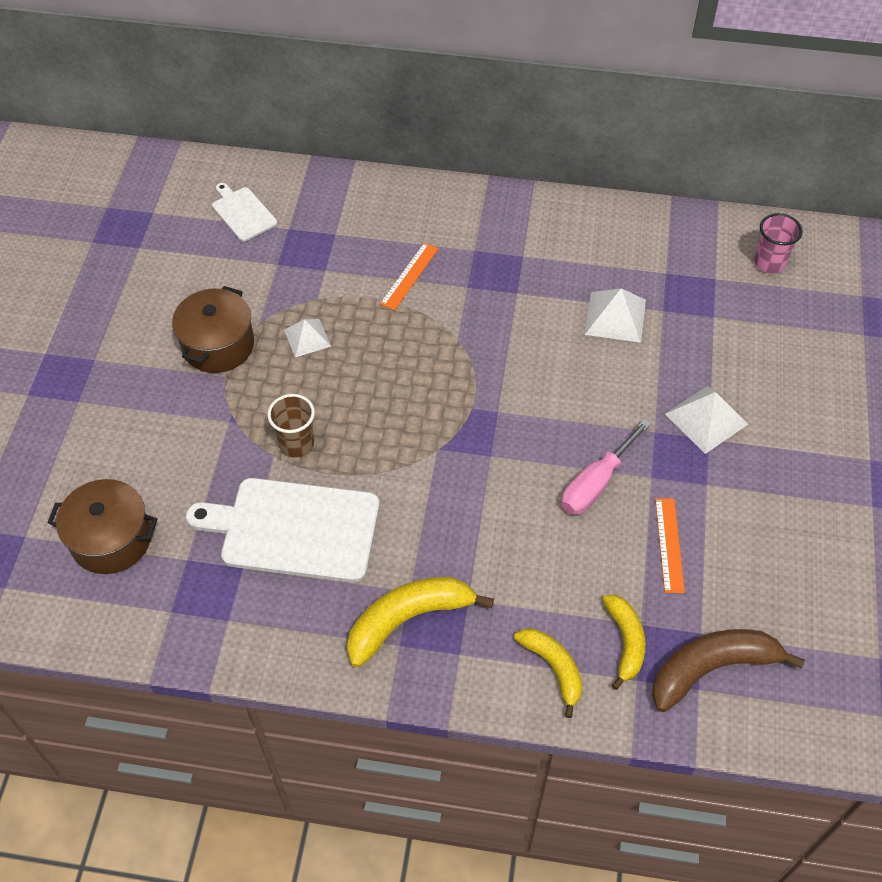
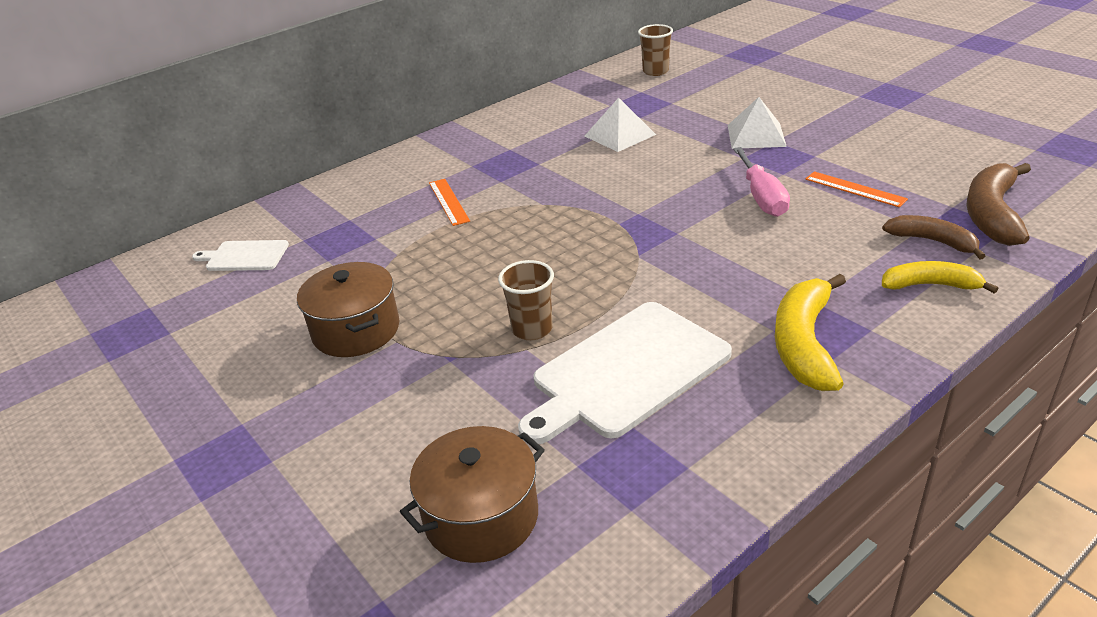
camera: 45 degrees left, 20 degrees down
(307, 338) = (428, 276): white pyramid -> none
(625, 641) = (932, 241): yellow banana -> brown banana
(769, 263) = (655, 71): pink cup -> brown cup

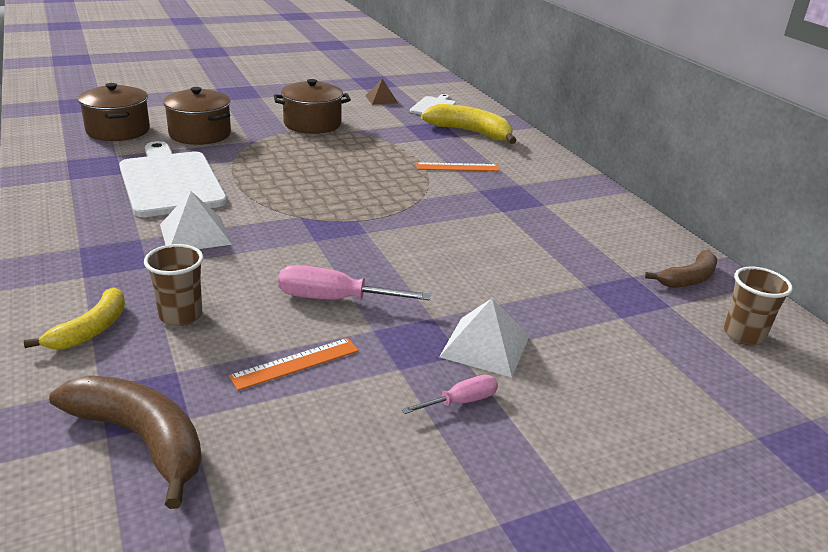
camera: 100 degrees right, 5 degrees down
(221, 303) = (381, 99): none -> brown pyramid
(448, 417) = (200, 134): none -> brown pot
(532, 329) = (251, 165): brown cup -> brown cup (180, 315)
(619, 135) = (542, 262): white pyramid -> white pyramid (195, 234)
(804, 344) = (109, 244): yellow banana -> yellow banana (470, 132)
(822, 132) = (461, 402): none -> pink screwdriver
(932, 241) = (147, 366): brown banana -> brown banana (688, 279)

